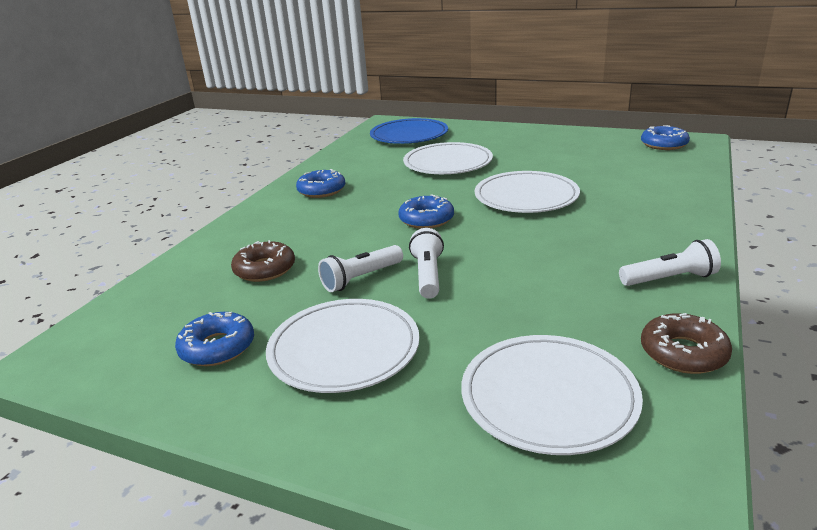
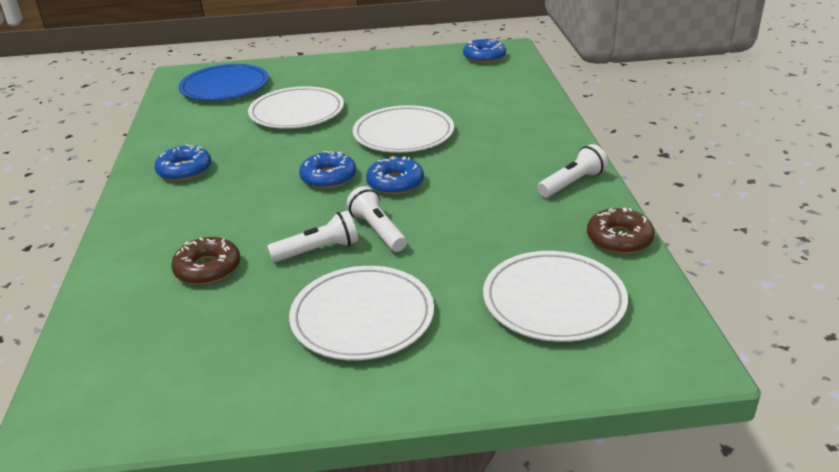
camera: 30 degrees left, 5 degrees up
(217, 347) = (238, 354): blue donut -> blue donut (395, 183)
(361, 278) = (318, 250): white flashlight -> white flashlight turned 135 degrees counterclockwise

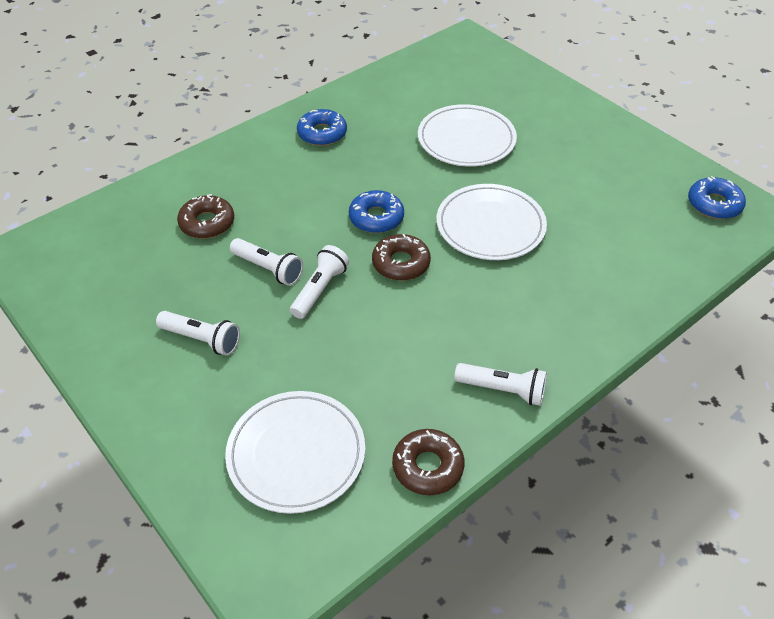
camera: 55 degrees right, 15 degrees up
(225, 87) = (469, 74): blue plate -> none
(362, 317) = (201, 339): white plate -> white flashlight
(395, 183) = (401, 263): blue donut -> brown donut

